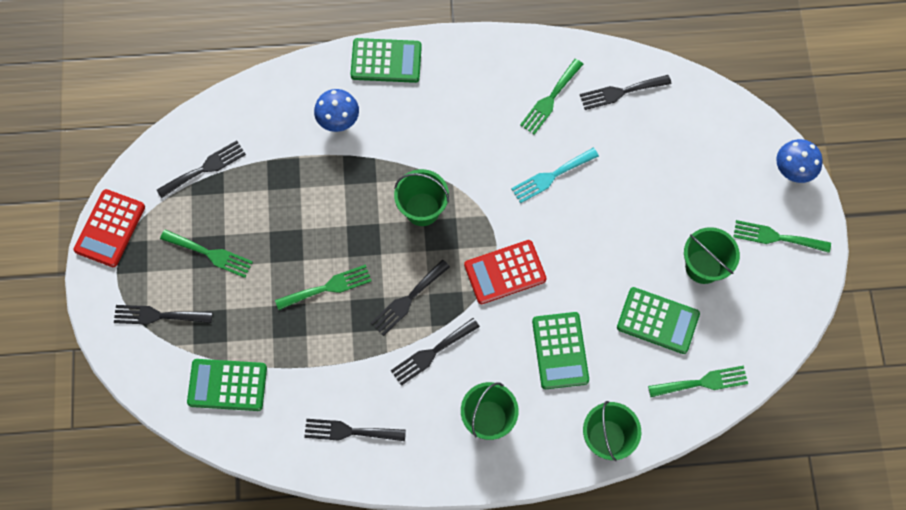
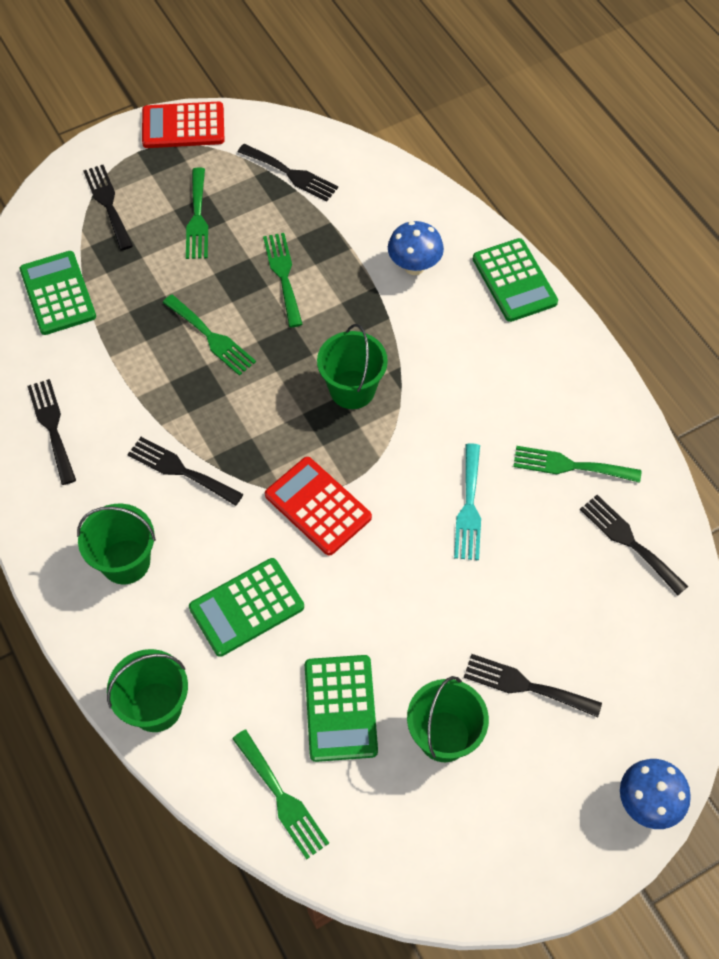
camera: 65 degrees right, 10 degrees down
(408, 300) = (234, 420): black fork -> black fork (525, 685)
(551, 176) = (469, 507): turquoise fork -> turquoise fork turned 120 degrees counterclockwise
(776, 237) = (536, 818): green fork -> green fork (283, 275)

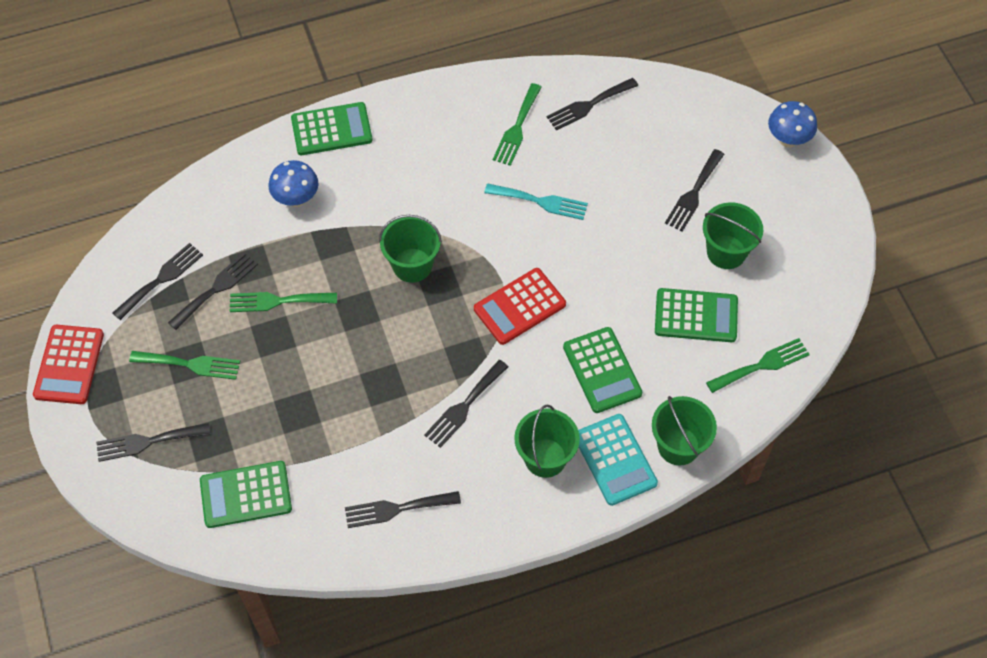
camera: 80 degrees left, 0 degrees up
(130, 637) = (615, 460): none -> turquoise calculator
(211, 337) = (331, 367): green fork -> none
(288, 221) = (216, 289): none -> black fork

